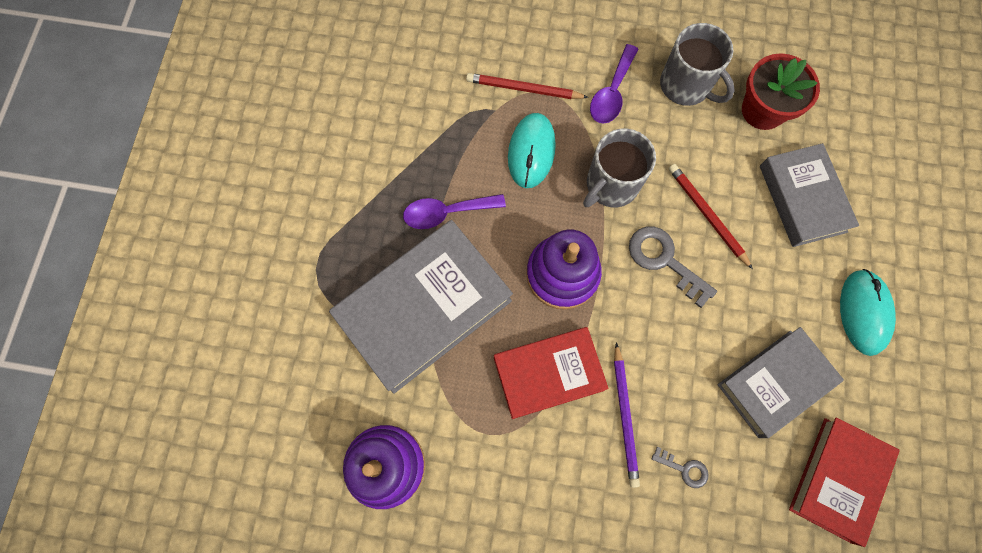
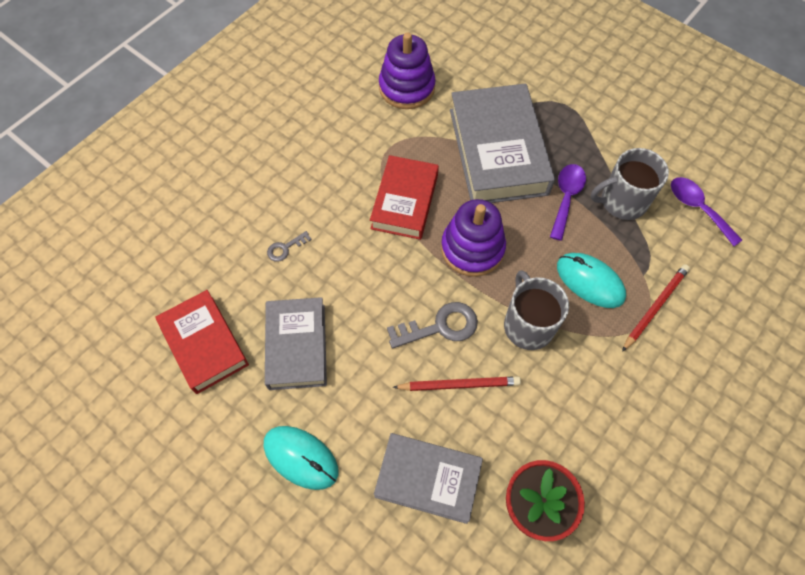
camera: 120 degrees right, 10 degrees down
(611, 93) = (618, 377): purple spoon -> purple spoon (697, 208)
(625, 416) = (344, 232): purple pencil -> none
(686, 85) = (596, 449): grey mug -> grey mug (622, 201)

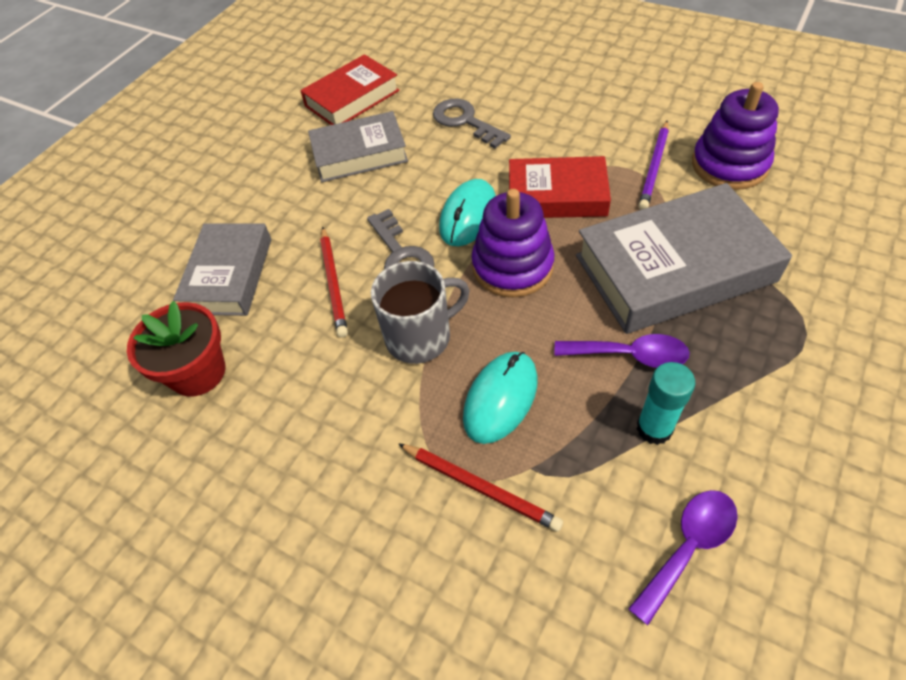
camera: 85 degrees right, 10 degrees down
(285, 248) = (465, 121): grey key -> grey key, size x1.85
(301, 457) = (249, 181): turquoise mouse -> turquoise mouse (468, 216)
(394, 131) = (654, 167): none -> purple pencil
(622, 201) = (654, 428): grey mug -> turquoise glue stick

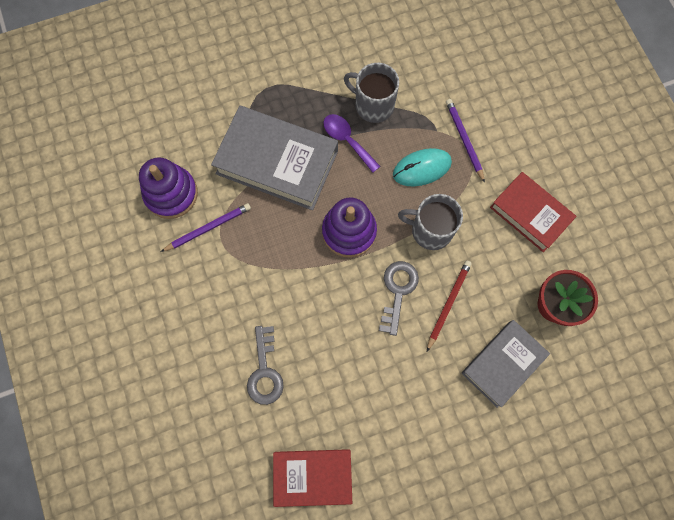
camera: 145 degrees left, 20 degrees up
(359, 154) = (355, 404): grey book -> none
(468, 216) = (338, 287): turquoise mouse -> none
(480, 487) = (464, 140): red pencil -> purple pencil
(557, 195) = (278, 257): red book -> red book (530, 214)
(654, 428) = (373, 105): turquoise glue stick -> grey mug
(688, 546) = (408, 61): purple spoon -> none

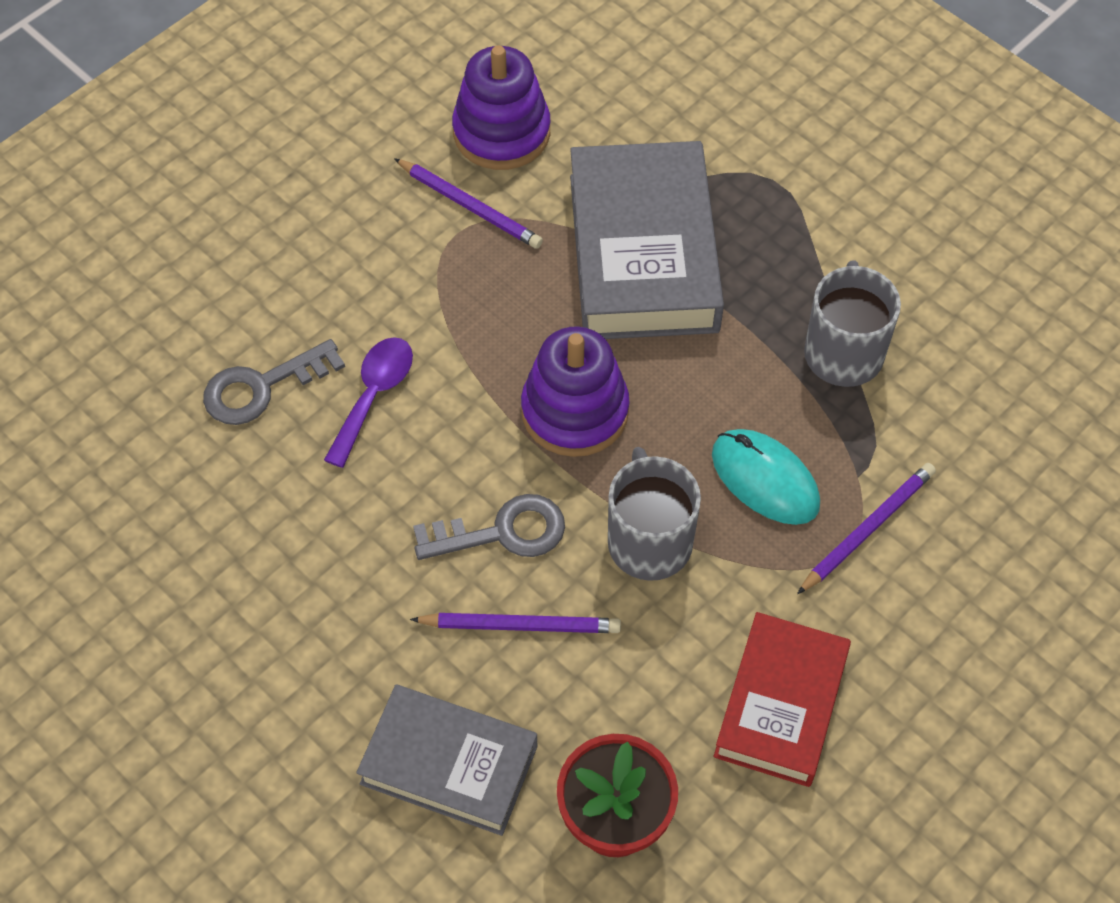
camera: 65 degrees right, 15 degrees down
(313, 476) = (113, 529): red book -> none
(347, 140) = (748, 339): purple spoon -> purple spoon (374, 395)
(448, 304) = (520, 625): red pencil -> purple pencil

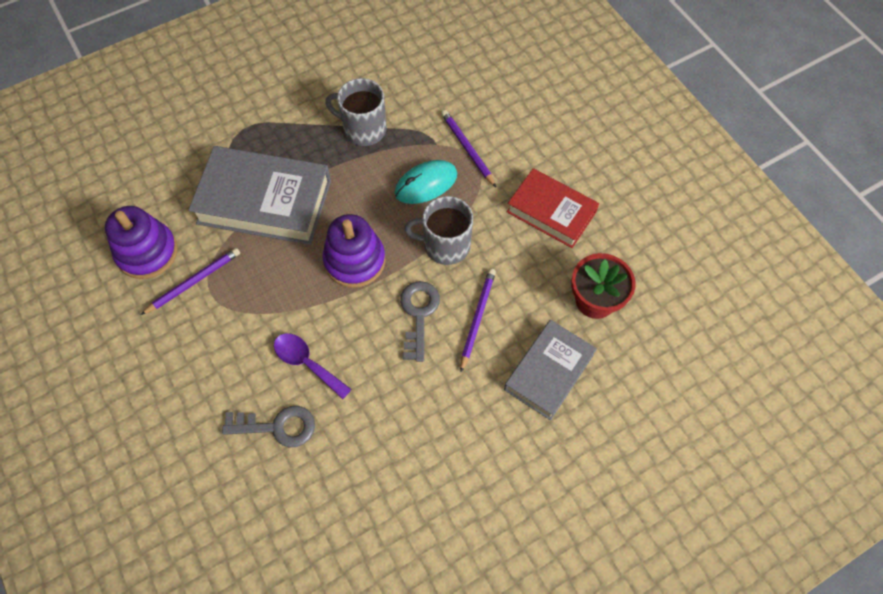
camera: 75 degrees left, 5 degrees up
(262, 387) = (277, 426): grey key -> grey key turned 75 degrees counterclockwise

